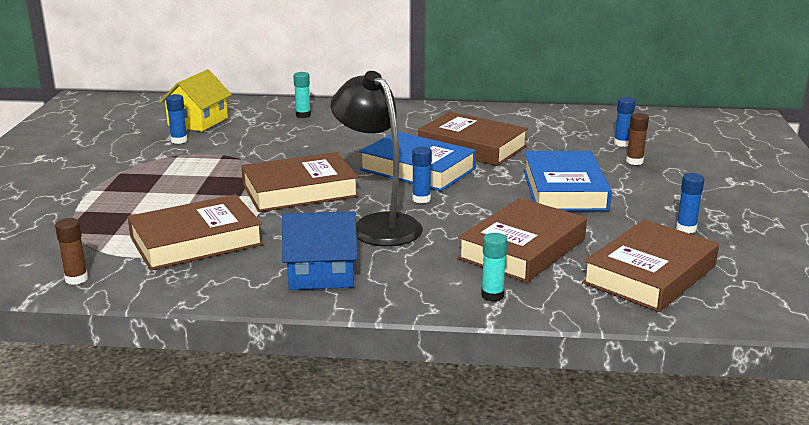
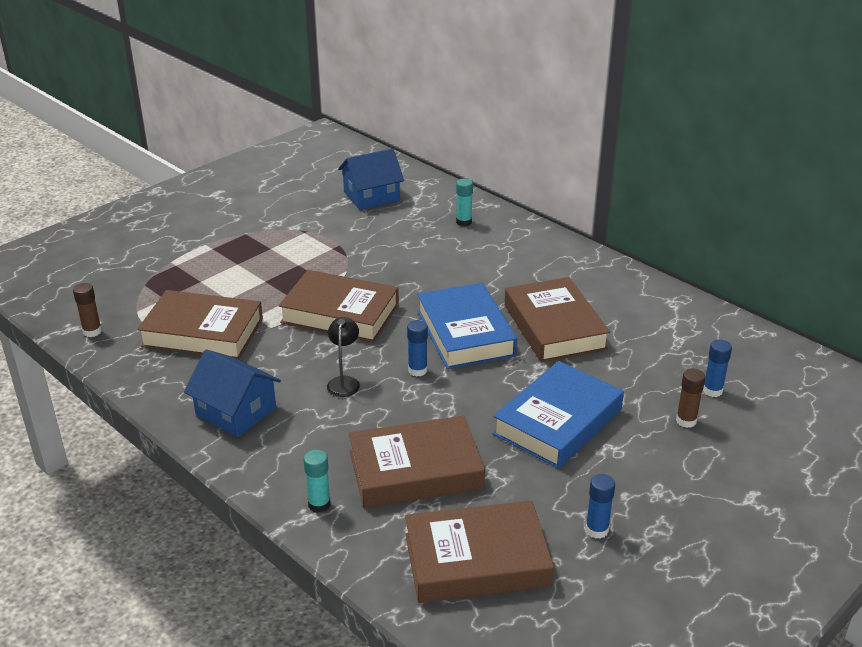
camera: 40 degrees right, 10 degrees up
(179, 140) = (329, 214): blue glue stick -> none
(198, 121) = (371, 196): yellow house -> blue house
(378, 225) = (344, 382): black lamp -> black lamp, size x0.47

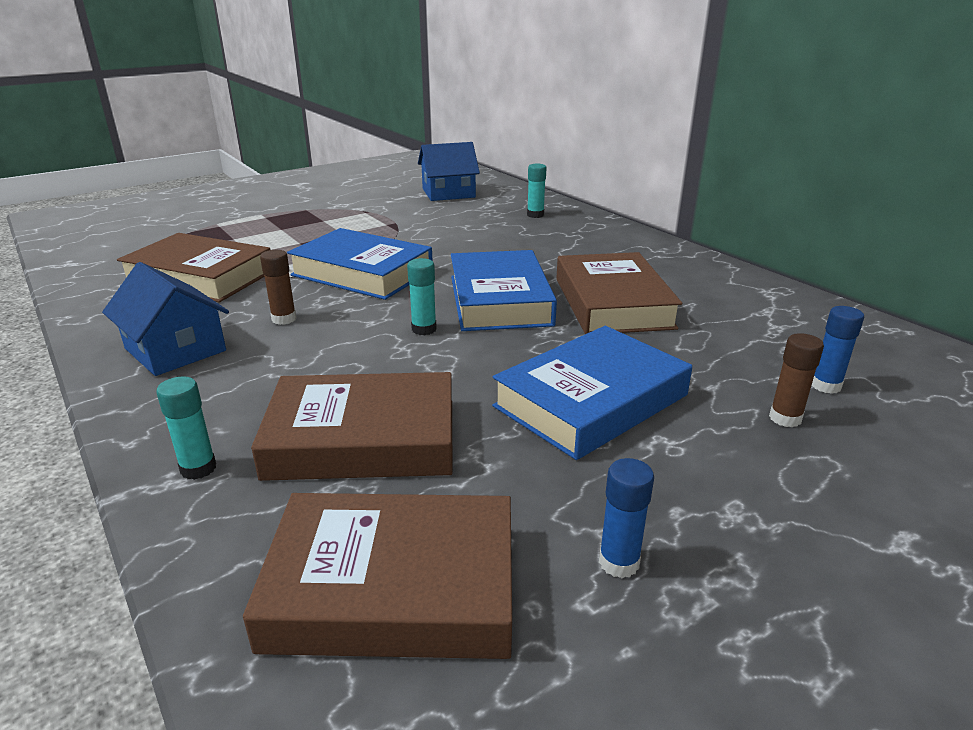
camera: 10 degrees right, 5 degrees down
(92, 331) = (87, 267): brown glue stick -> brown glue stick (284, 319)
(340, 313) = (362, 273): brown book -> blue book
(344, 382) = (327, 333): black lamp -> none
(417, 370) = (424, 329): blue glue stick -> turquoise glue stick

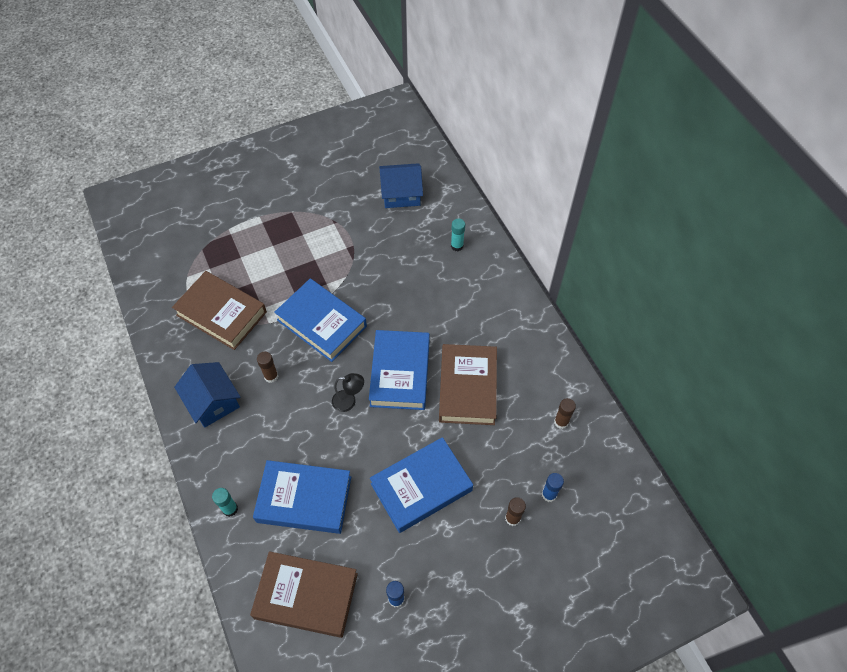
camera: 10 degrees right, 30 degrees up
(362, 439) = (304, 499): brown book -> blue book
(424, 329) = (349, 401): turquoise glue stick -> black lamp
(780, 318) = (561, 422): none -> brown glue stick

